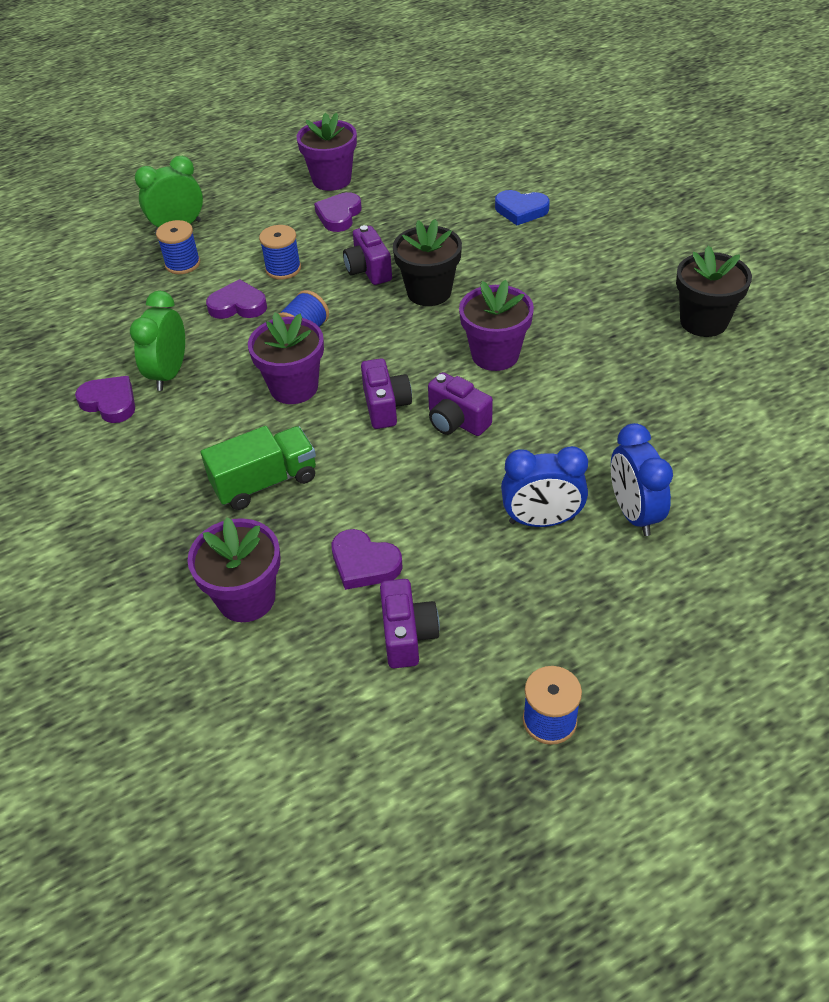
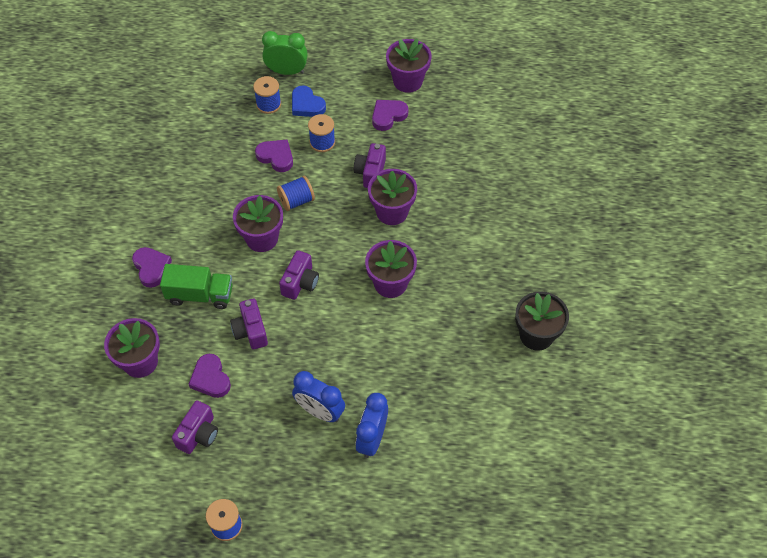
camera: 30 degrees right, 10 degrees up
(110, 402) = (160, 190): purple heart -> purple heart (151, 268)
(169, 374) = (204, 187): green clock -> none
(429, 292) = (392, 212): black flower pot -> purple flower pot
(456, 421) = (330, 317): purple camera -> purple camera (250, 331)
(521, 210) = (504, 177): blue heart -> blue heart (307, 105)

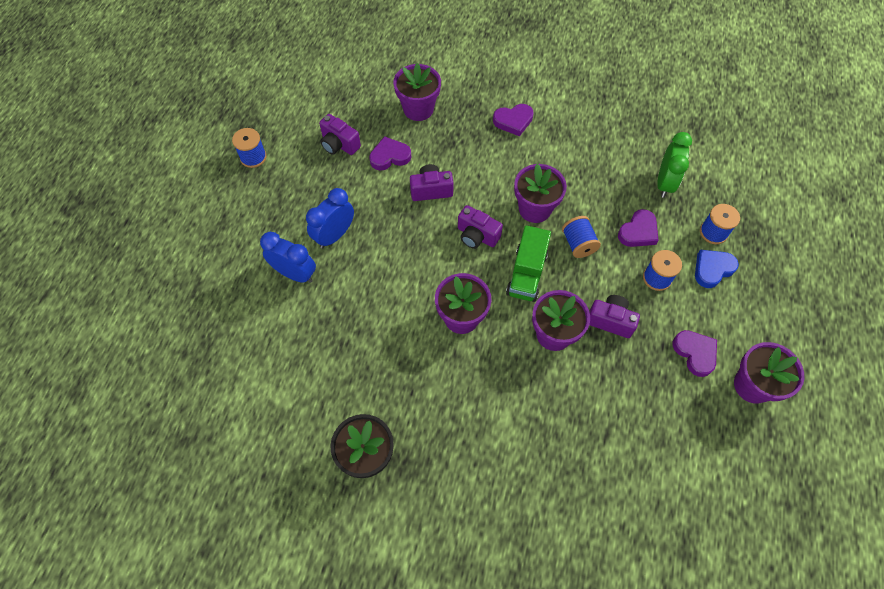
camera: 100 degrees right, 5 degrees up
(200, 295) = (478, 155): green truck -> green truck (526, 274)
(287, 71) = (763, 255): green clock -> green clock (664, 183)

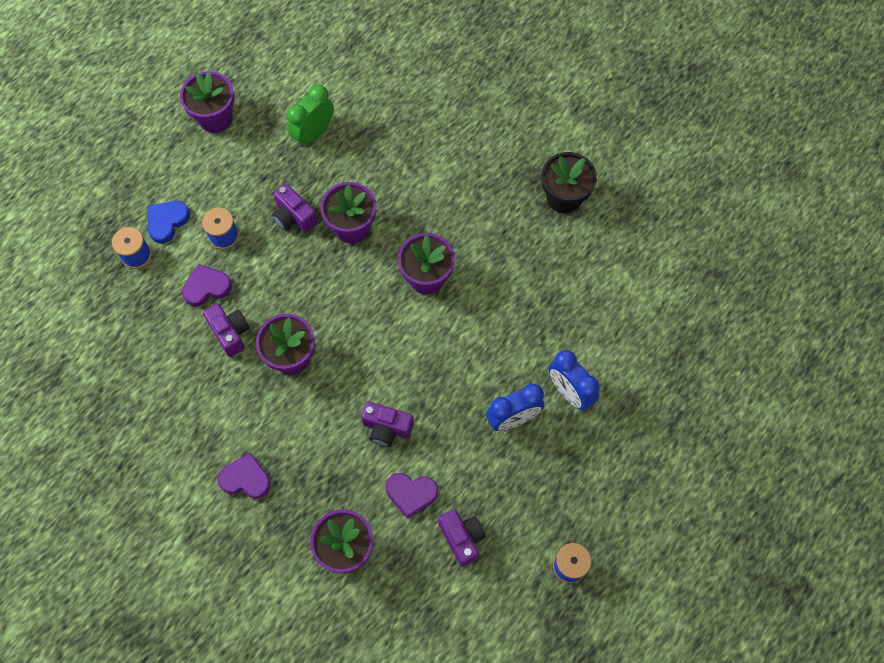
camera: 155 degrees left, 5 degrees up
(477, 236) = (367, 353): purple camera -> purple camera (230, 333)
(526, 274) = (342, 292): green truck -> none
(578, 244) = (273, 300): blue spool -> none
(664, 183) = (140, 326): green clock -> green clock (313, 133)
(695, 353) = (241, 160): purple heart -> none
(712, 269) = (167, 222): blue heart -> blue heart turned 135 degrees clockwise

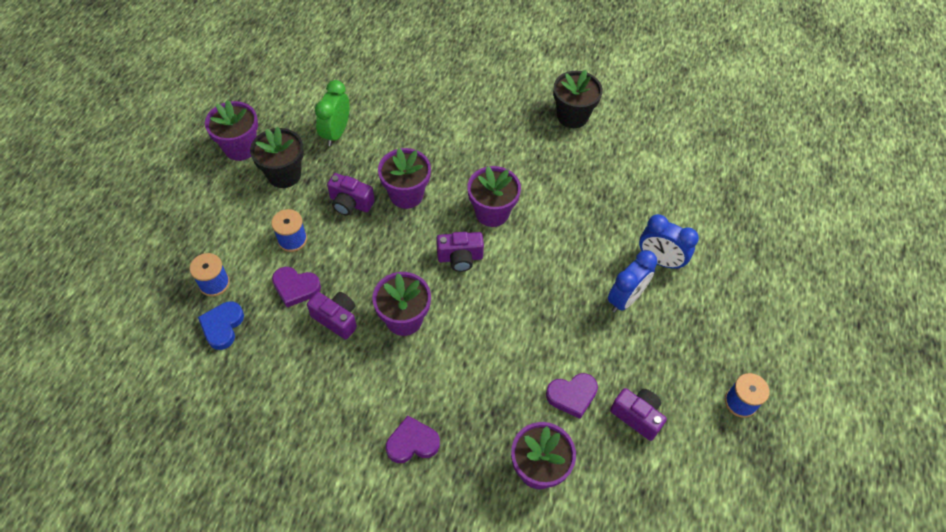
camera: 25 degrees left, 10 degrees down
(167, 222) = (232, 245): blue heart -> blue heart (222, 326)
(207, 287) = (295, 287): purple heart -> purple heart turned 120 degrees counterclockwise
(244, 163) = (284, 174): none -> black flower pot
(387, 428) = (521, 347): purple camera -> purple camera (460, 258)

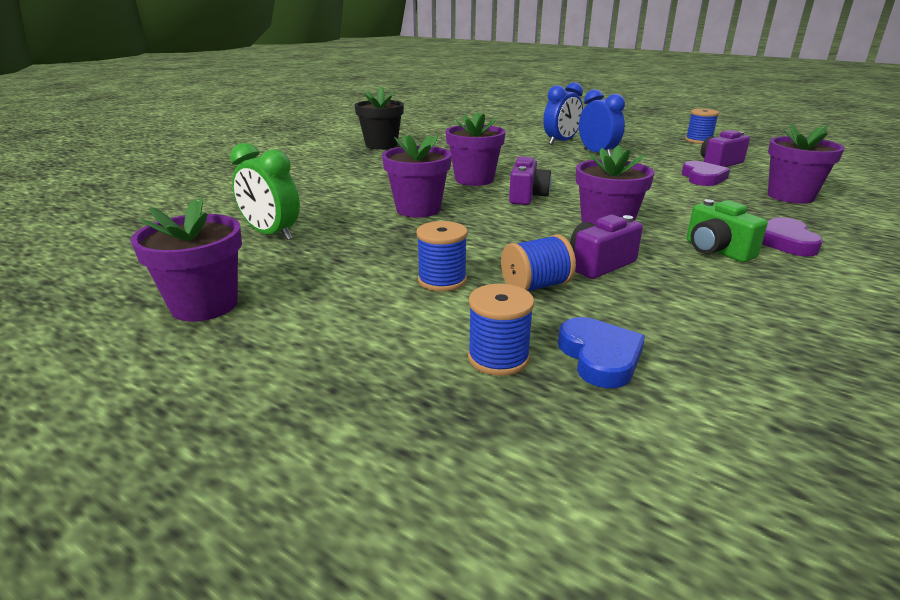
camera: 70 degrees left, 30 degrees down
(222, 326) = (600, 357): blue heart -> blue heart turned 135 degrees counterclockwise
(284, 174) = (308, 274): black flower pot -> none
(295, 287) = (536, 286): purple heart -> blue spool
(350, 203) = (405, 238): purple camera -> none
(380, 392) = (716, 251): none -> green camera

